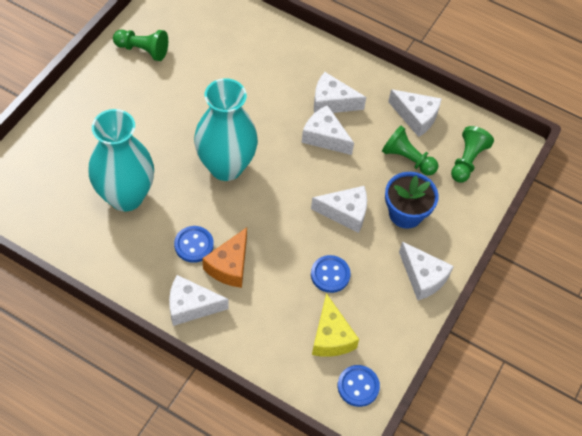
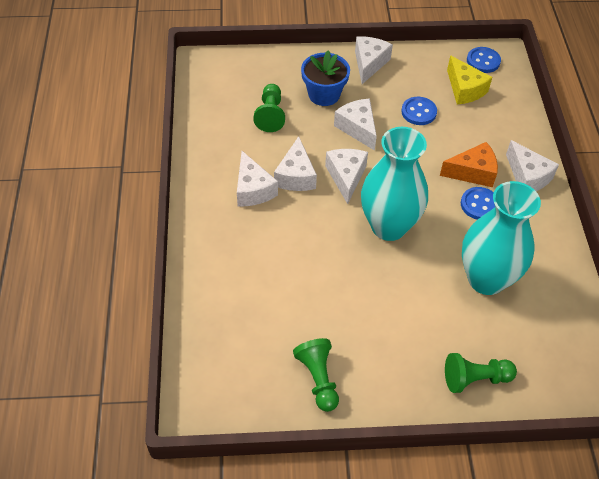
camera: 120 degrees left, 5 degrees down
(331, 337) = (464, 89): yellow cheese -> yellow cheese turned 105 degrees clockwise
(416, 117) = (221, 127): white cheese -> white cheese (346, 177)
(467, 161) = (240, 80): green pawn -> green pawn (475, 378)

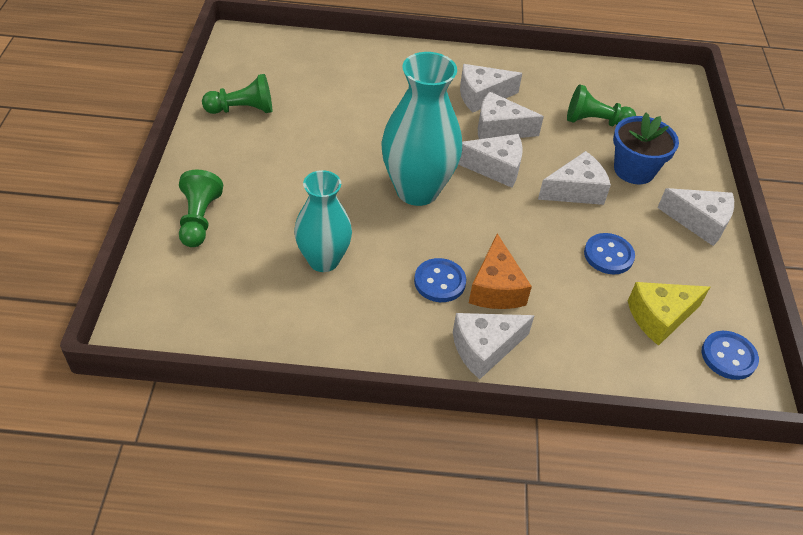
camera: 95 degrees right, 5 degrees down
(486, 279) = (323, 260): turquoise vase -> turquoise vase, size x0.66

